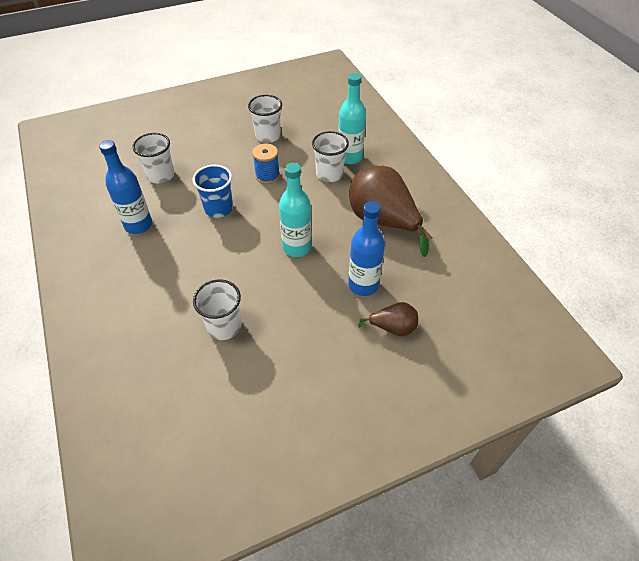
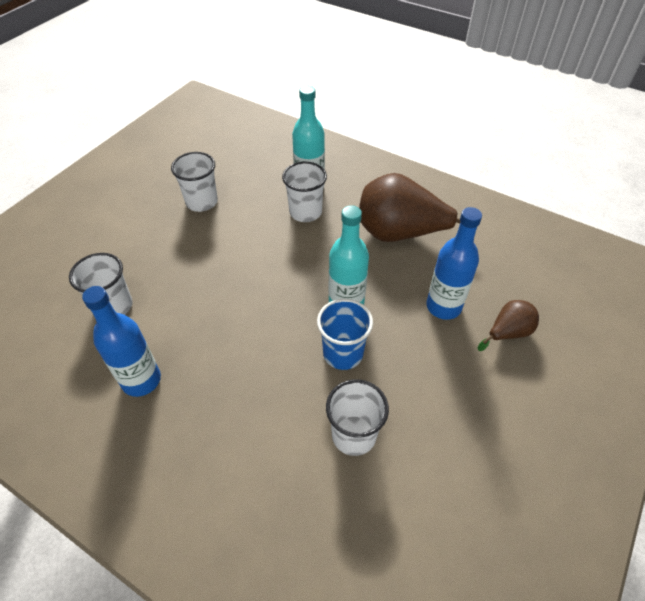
camera: 35 degrees left, 0 degrees up
(218, 208) = (222, 308): blue cup -> blue cup (343, 353)
(267, 176) = (242, 245): blue spool -> none

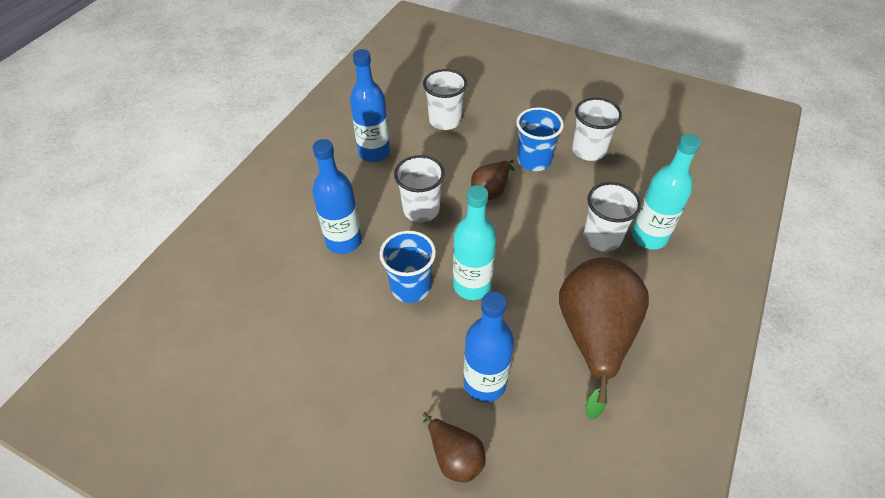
camera: 85 degrees right, 0 degrees up
(202, 241) = (534, 160): none -> blue cup
(232, 278) = (491, 190): none -> brown pear
(275, 414) = (344, 241): none -> blue bottle
(354, 435) = (323, 301): white cup -> white cup (421, 209)

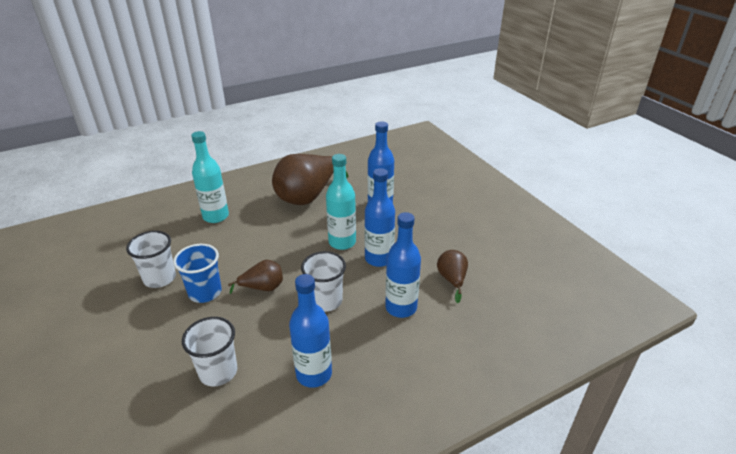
camera: 145 degrees left, 15 degrees down
(410, 287) = (379, 259): blue cup -> blue bottle
(454, 457) = (417, 191): brown pear -> brown pear (452, 280)
(602, 237) = (240, 228): white cup -> none

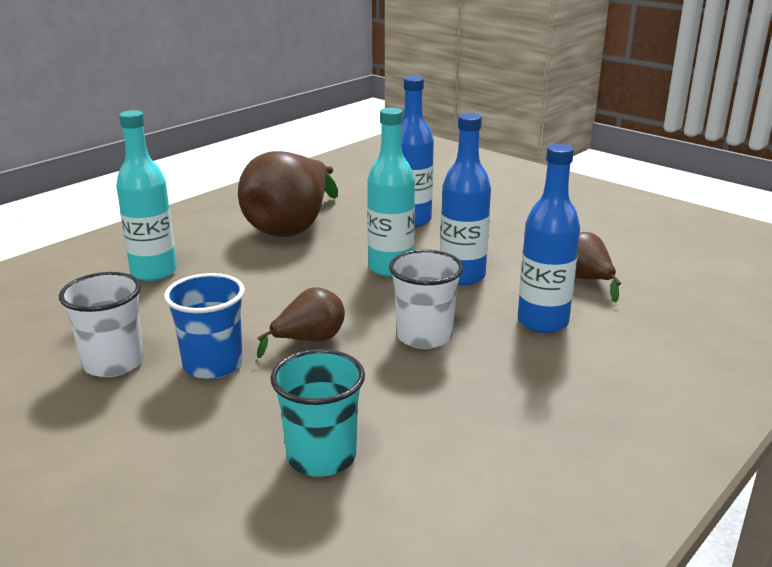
camera: 20 degrees left, 10 degrees down
(218, 371) = (321, 457): white cup -> turquoise cup
(314, 374) = (482, 423): blue bottle -> none

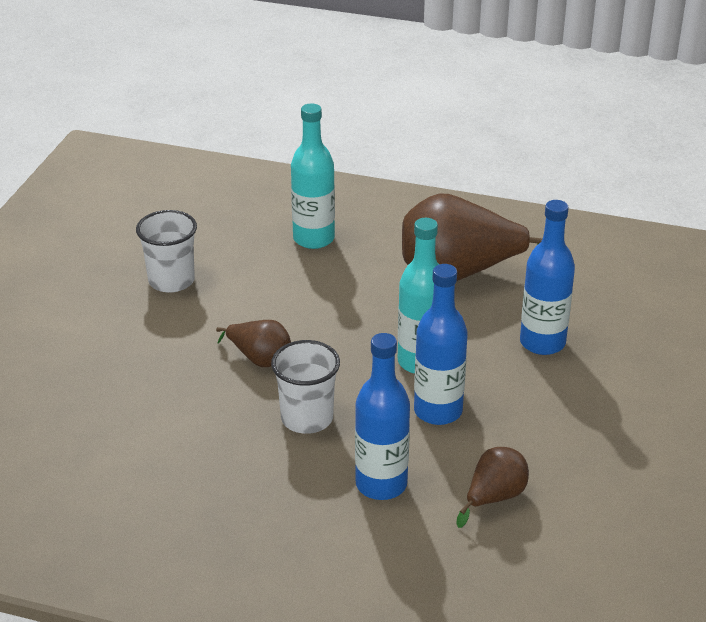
camera: 65 degrees right, 10 degrees up
(213, 365) = (196, 325): blue cup -> none
(321, 457) = (114, 416): turquoise cup -> none

